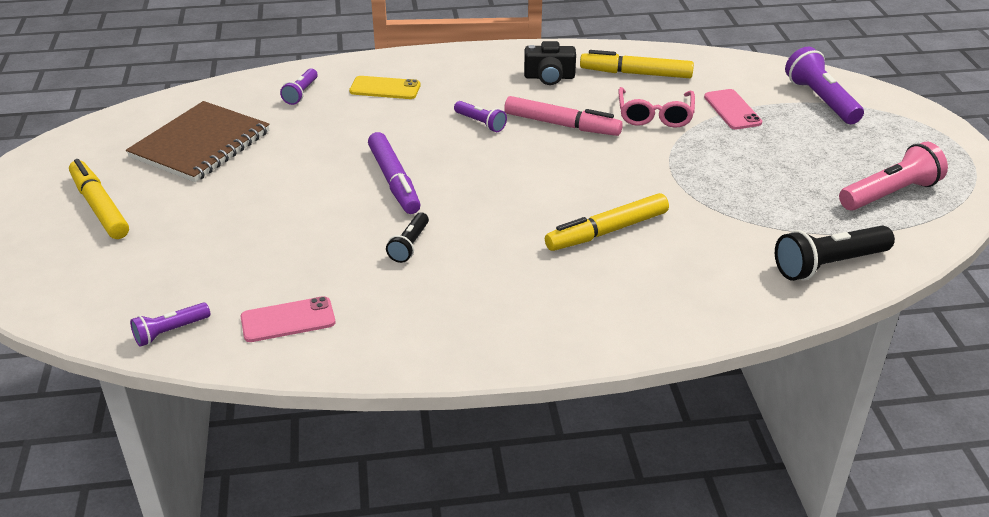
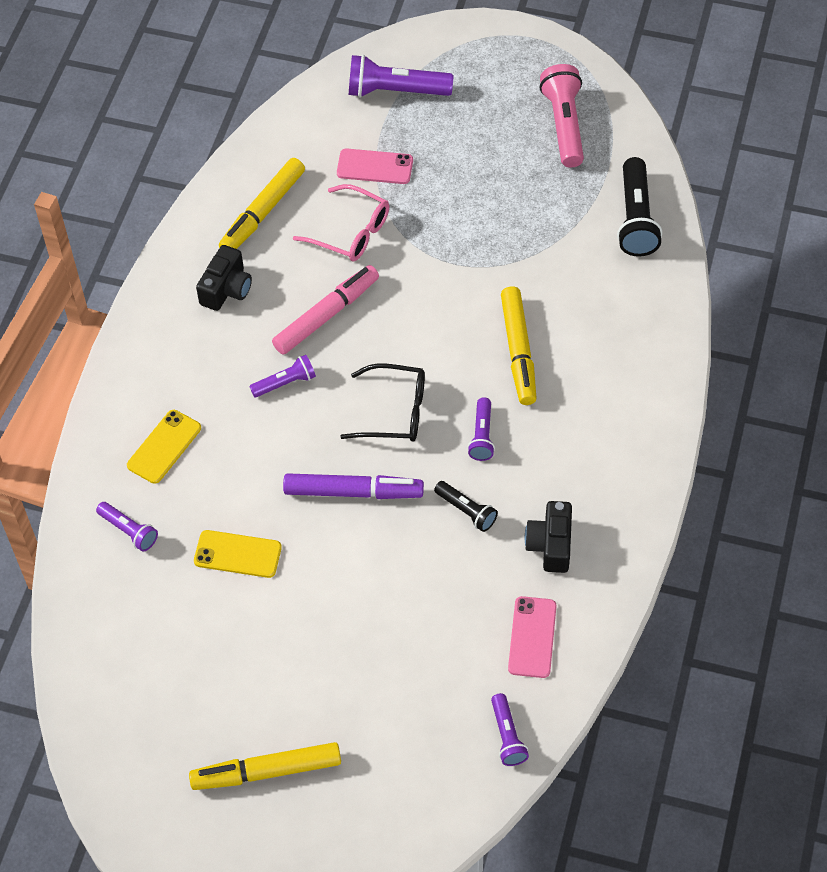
camera: 65 degrees left, 20 degrees up
(200, 144) = (188, 654): brown notebook -> none
(303, 143) = (237, 554): none -> yellow phone
(399, 305) = (550, 545): none -> black camera
(490, 181) = (394, 411): none -> black glasses
(497, 234) = (482, 436): none -> purple flashlight

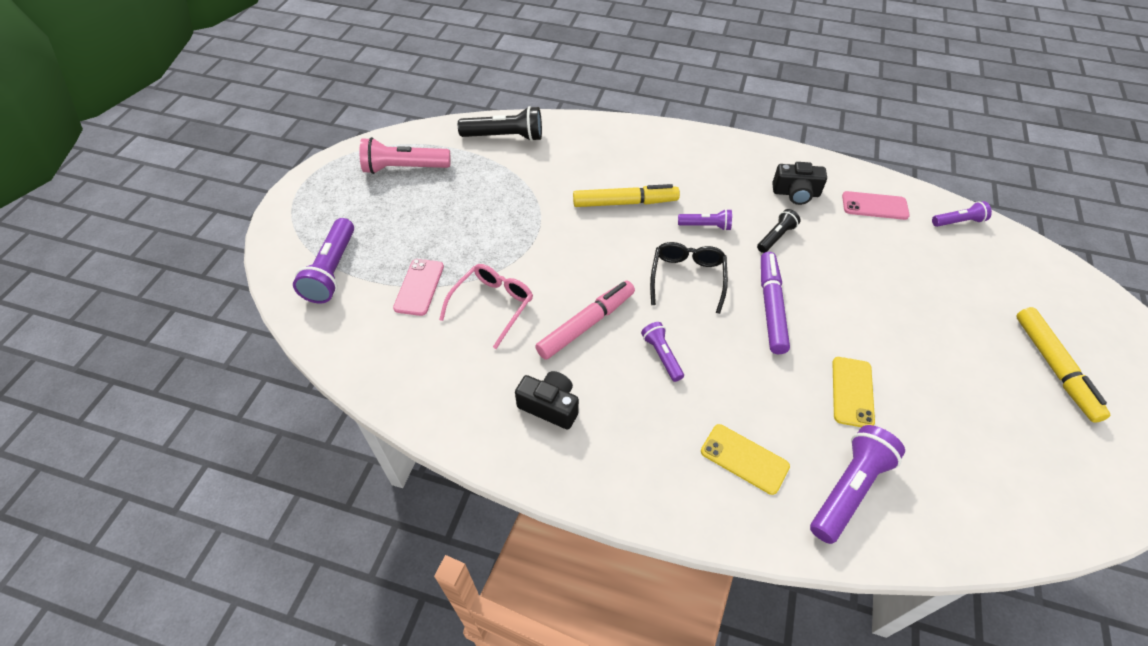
camera: 90 degrees left, 5 degrees down
(129, 531) = (849, 489): purple flashlight -> purple flashlight, size x1.75
(263, 212) = (456, 375): yellow marker -> none
(326, 315) = (586, 324): pink marker -> pink marker turned 90 degrees clockwise

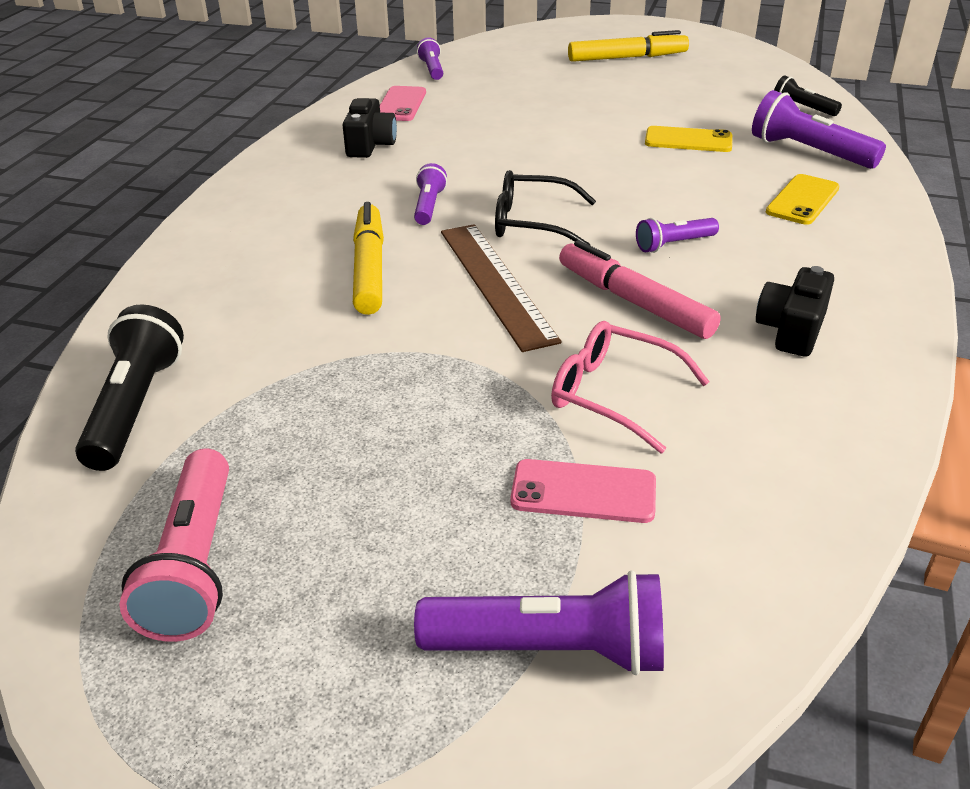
camera: 90 degrees left, 15 degrees down
(608, 258) = (496, 283): none -> brown ruler
(771, 307) = (576, 173): purple marker -> none
(776, 237) = (453, 162): black flashlight -> black flashlight (802, 108)

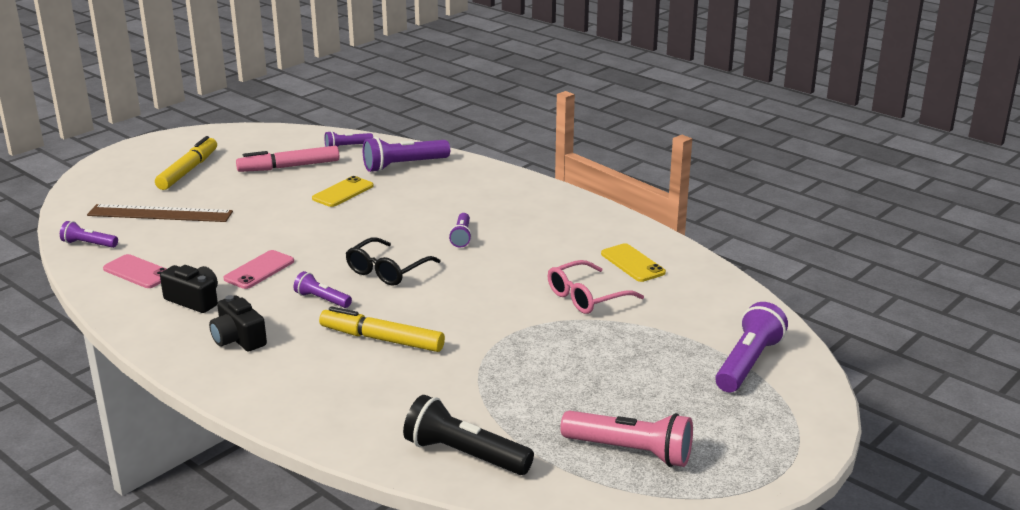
camera: 65 degrees left, 10 degrees down
(496, 283) = (446, 301): brown ruler -> brown ruler (160, 213)
(583, 492) = (654, 327): pink phone -> pink phone (259, 270)
(634, 302) = (508, 266): pink marker -> pink marker (289, 167)
(791, 330) = (574, 234): black camera -> black camera (238, 339)
(802, 108) = (347, 147): black flashlight -> purple flashlight
(803, 200) = (455, 187): yellow phone -> yellow phone (632, 263)

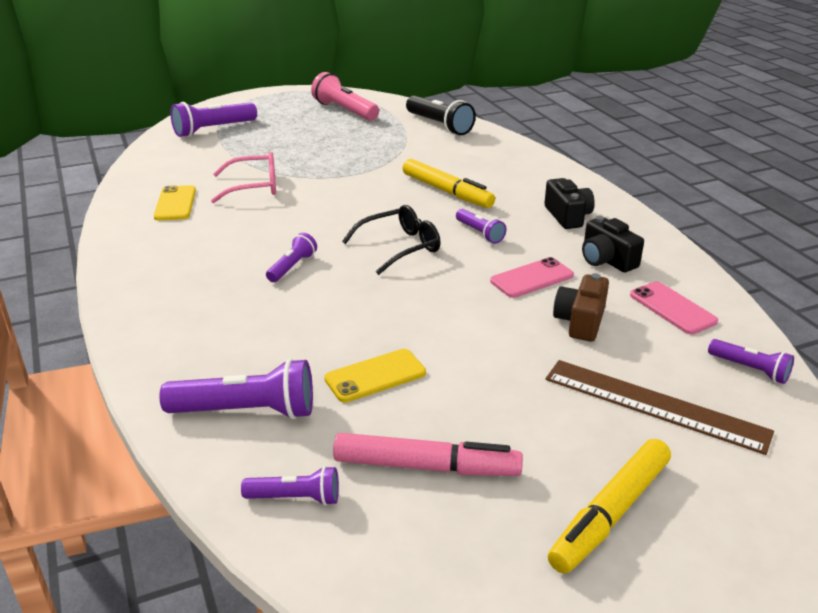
camera: 155 degrees left, 5 degrees up
(213, 248) = (580, 321): none -> brown camera

